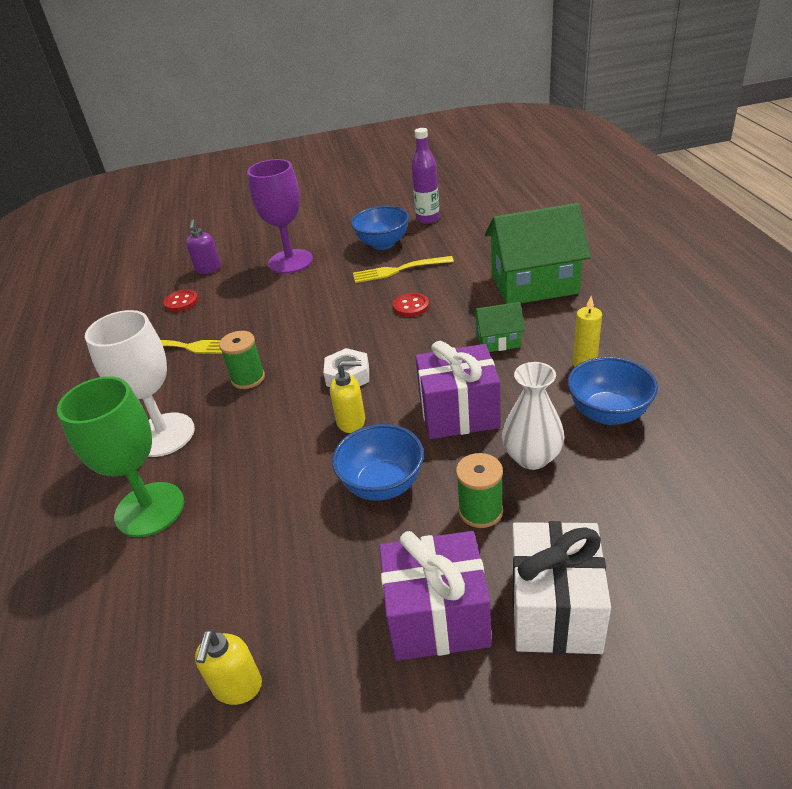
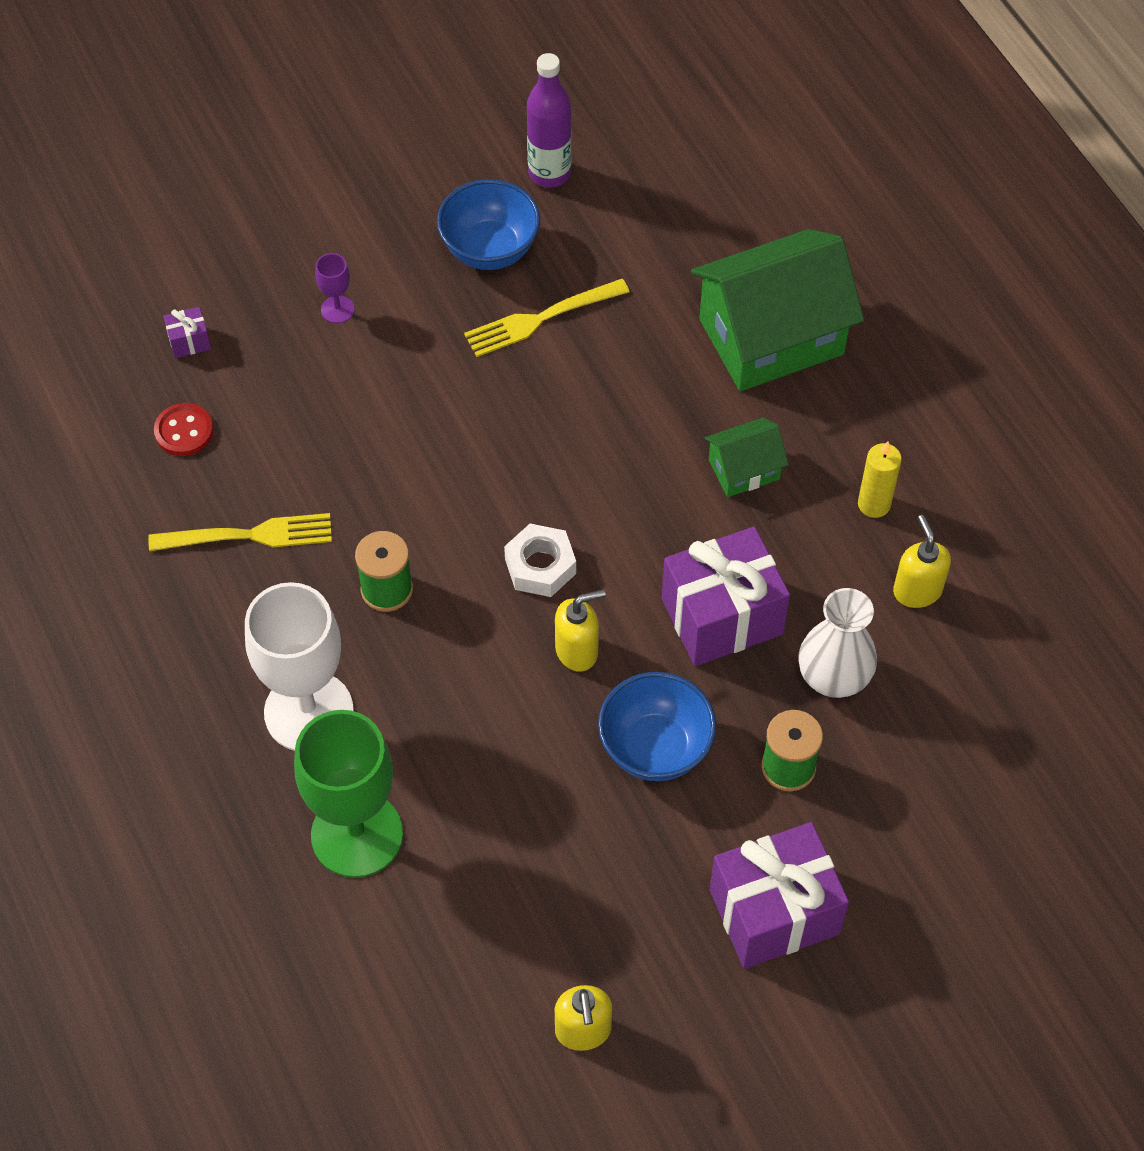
camera: 20 degrees left, 20 degrees up
(208, 269) = (189, 341): purple soap dispenser -> purple gift
(290, 261) = (337, 309): purple goblet -> purple goblet, size x0.42
(411, 306) = (589, 407): red button -> none
(554, 609) = (897, 879): white gift -> none
(608, 413) = (917, 590): blue bowl -> yellow soap dispenser

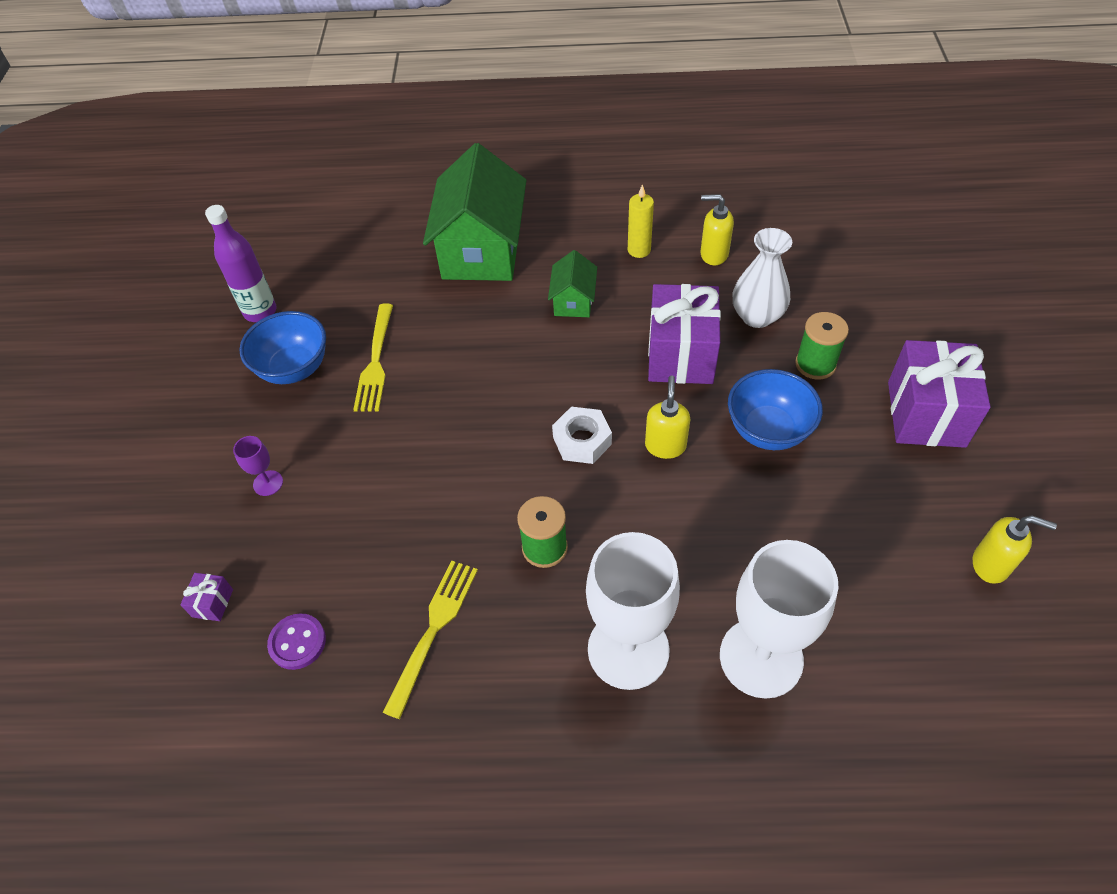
camera: 60 degrees left, 5 degrees down
(184, 431) = (297, 642): red button -> purple button
(357, 834) = (761, 657): green goblet -> white goblet

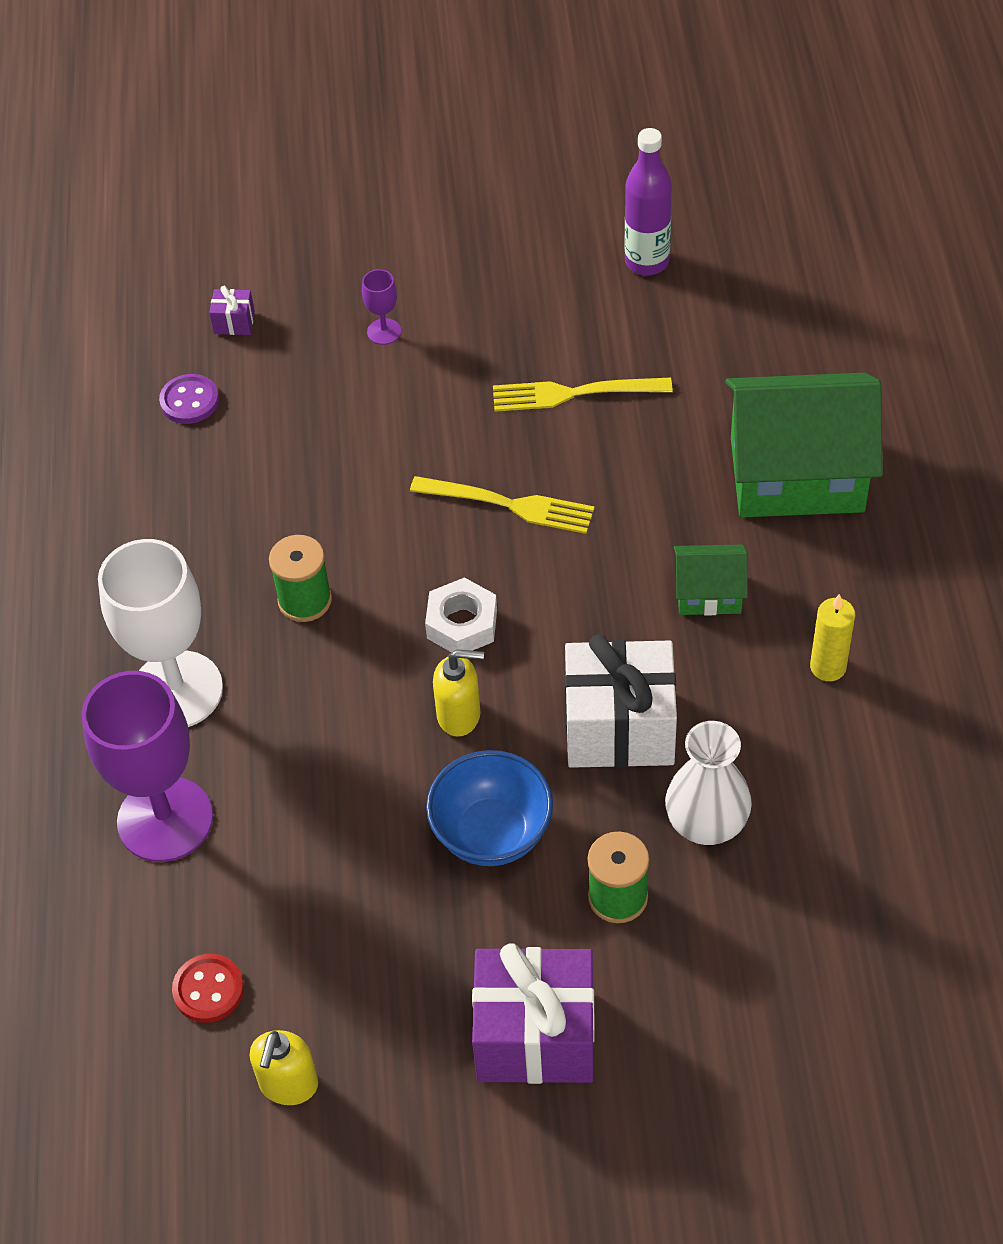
camera: 85 degrees right, 0 degrees up
(294, 368) = (555, 316): blue bowl -> none
(433, 630) = (201, 512): yellow fork -> yellow fork (509, 505)
(681, 355) = (619, 728): purple gift -> white gift
(713, 254) = (834, 766): yellow soap dispenser -> none
(761, 657) = (165, 819): white goblet -> purple goblet
(919, 621) = (208, 990): none -> red button

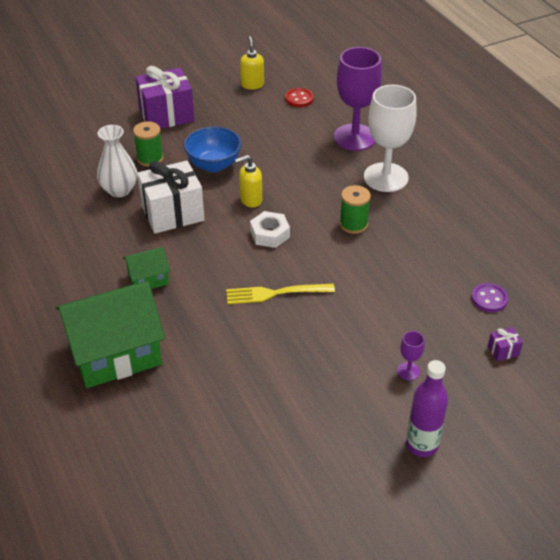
camera: 155 degrees right, 10 degrees down
(574, 393) = (269, 365): yellow fork -> none
(646, 262) = (262, 473): purple bottle -> purple bottle (422, 445)
(828, 667) = (76, 262): yellow candle -> none

